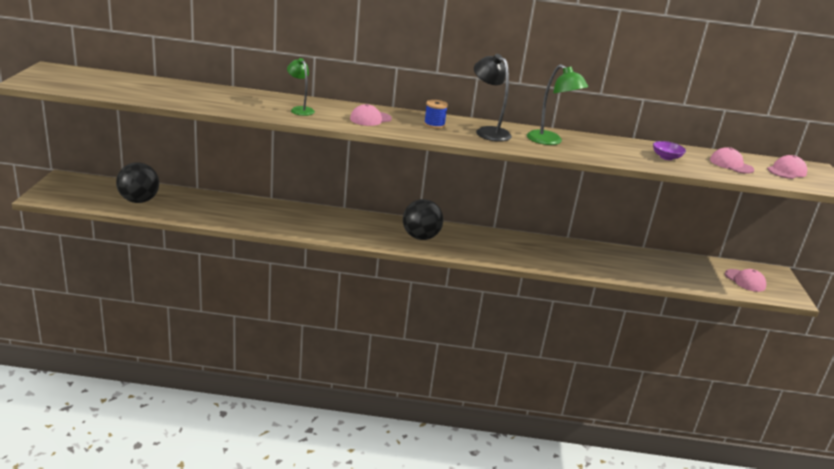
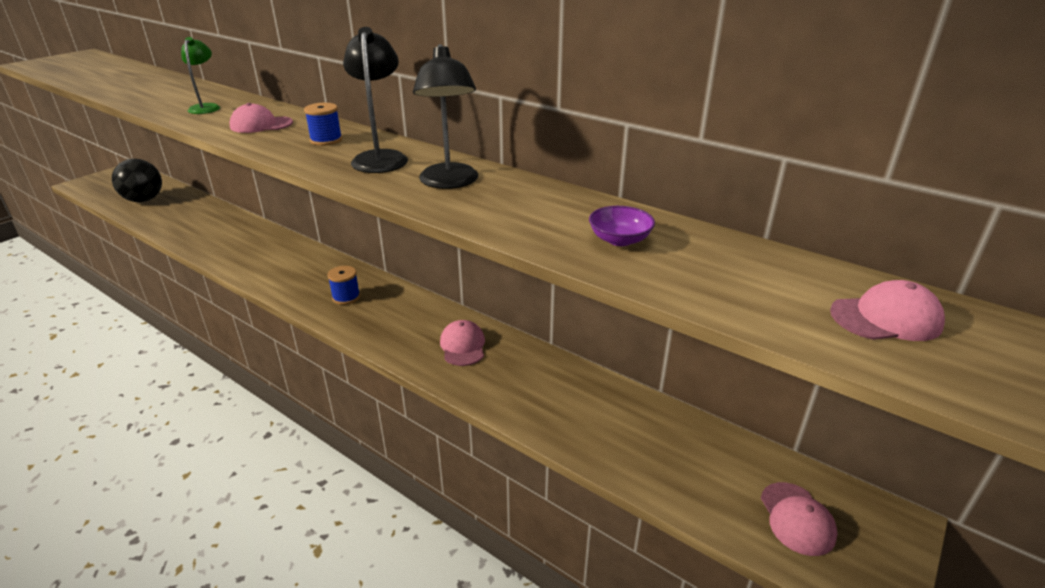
camera: 35 degrees right, 5 degrees up
(420, 237) = (346, 297): black ball -> blue spool
(550, 141) = (449, 182): green lamp -> black lamp
(731, 164) = (750, 277): pink cap -> pink cap (463, 346)

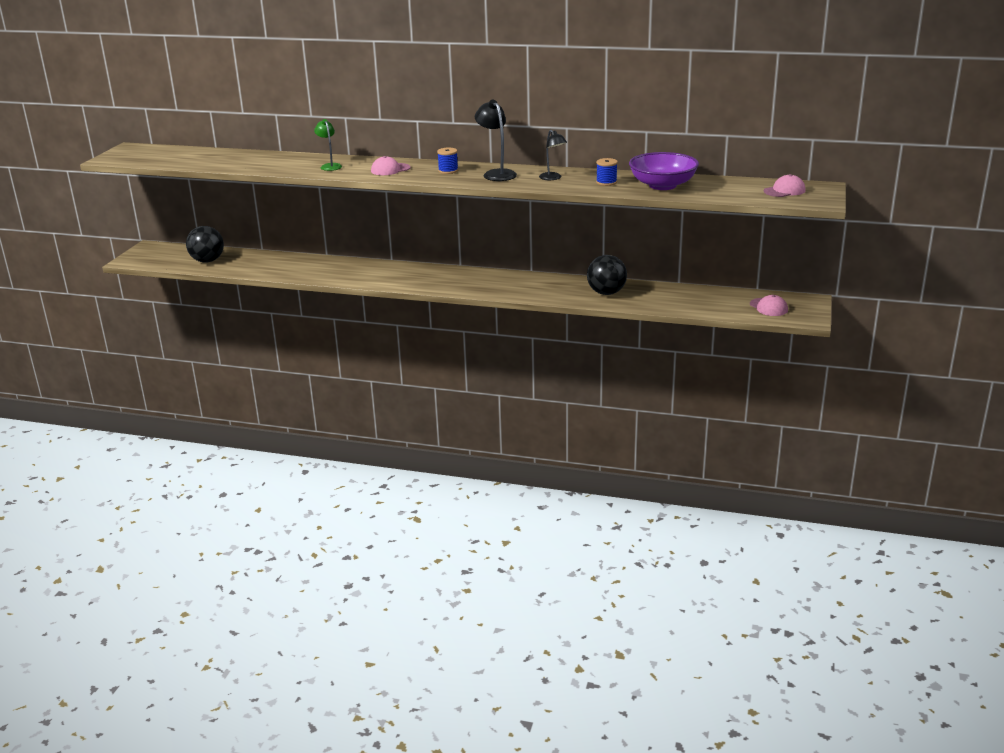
camera: 20 degrees left, 5 degrees down
(346, 297) = (452, 280): blue spool -> blue spool (606, 182)
(449, 182) = (553, 178): black lamp -> black lamp, size x0.66
(463, 346) = (553, 286): pink cap -> none
(528, 384) = (606, 293): none -> black ball
(619, 240) = (662, 185): purple bowl -> purple bowl, size x2.18

